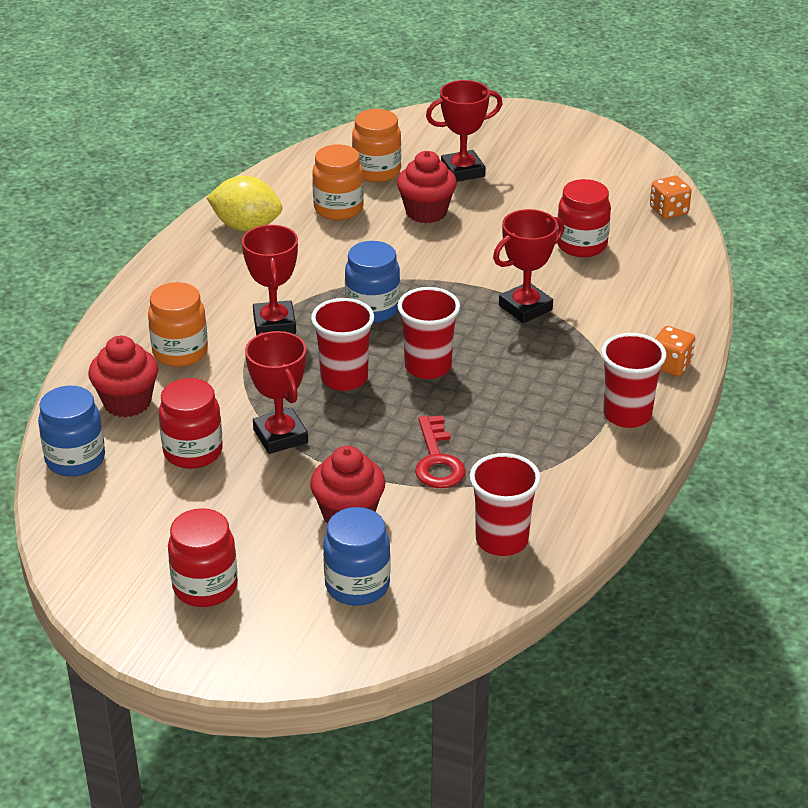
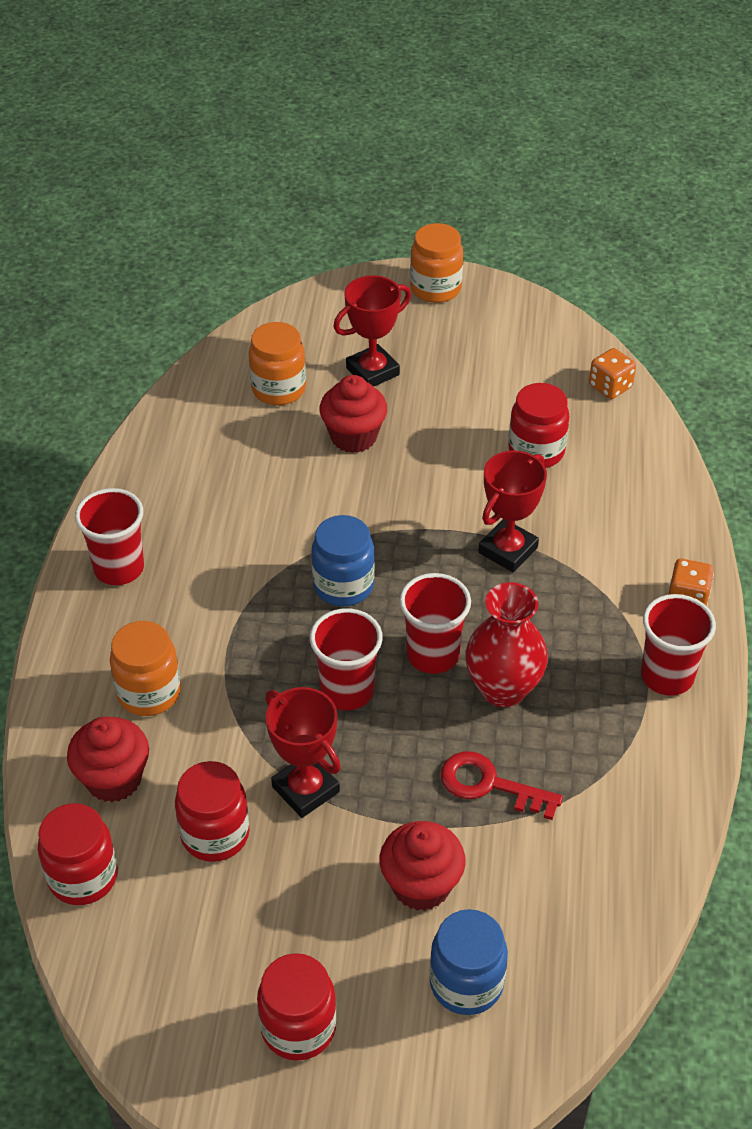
camera: 15 degrees left, 10 degrees up
(75, 460) = (83, 877): blue jar -> red jar
(246, 226) = (160, 495): yellow lemon -> none
(274, 324) = (241, 629): red trophy -> none
(338, 209) = (255, 450): orange jar -> orange jar (435, 288)
(437, 460) = (489, 784): red key -> red key turned 135 degrees clockwise
(478, 399) = (503, 689): none -> red vase
(501, 540) = (598, 881): red cup -> red cup (119, 568)

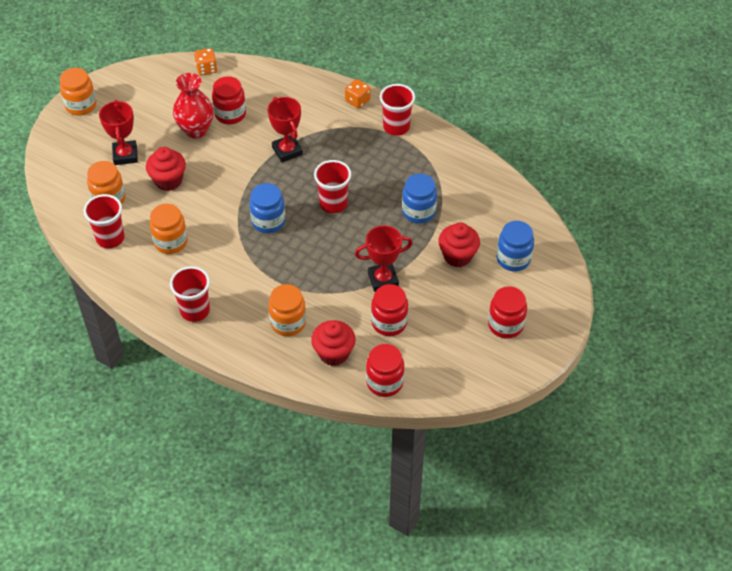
camera: 65 degrees left, 5 degrees up
(236, 488) = (171, 242): none -> orange jar
(347, 691) = (335, 243): red cup -> red cup (110, 238)
(489, 784) = (418, 212): red key -> blue jar
(503, 689) = (369, 186): red vase -> red vase (196, 130)

